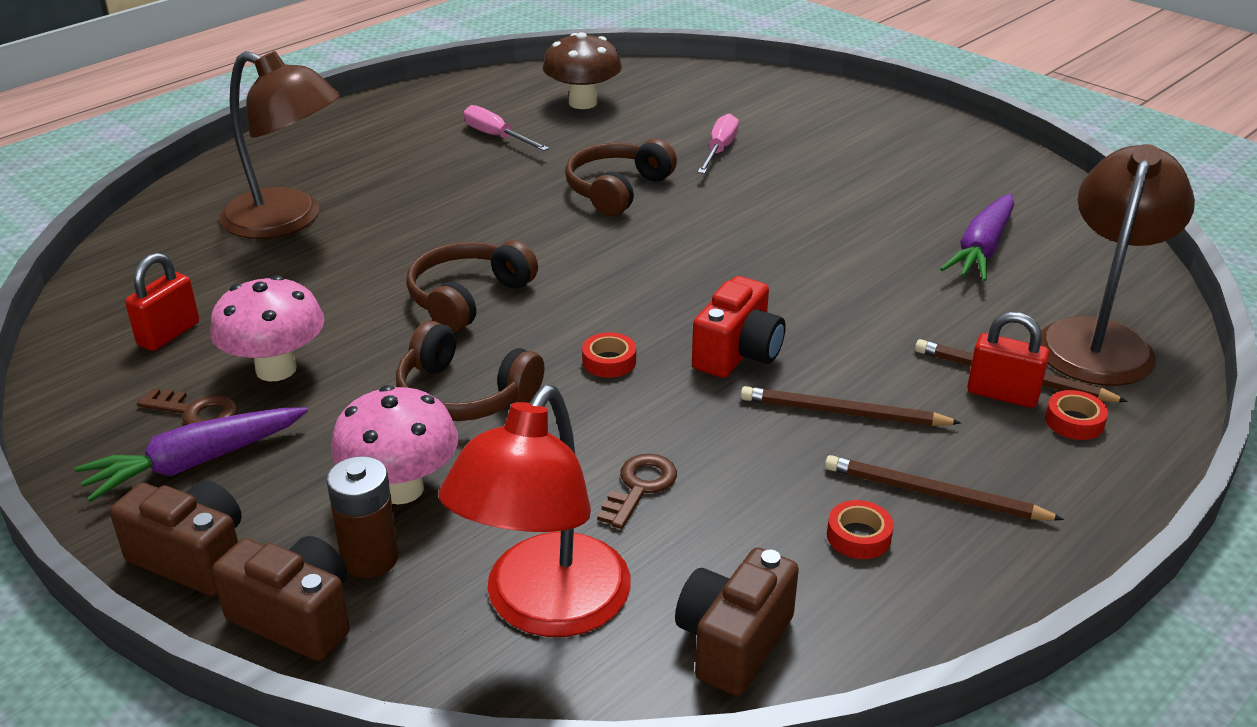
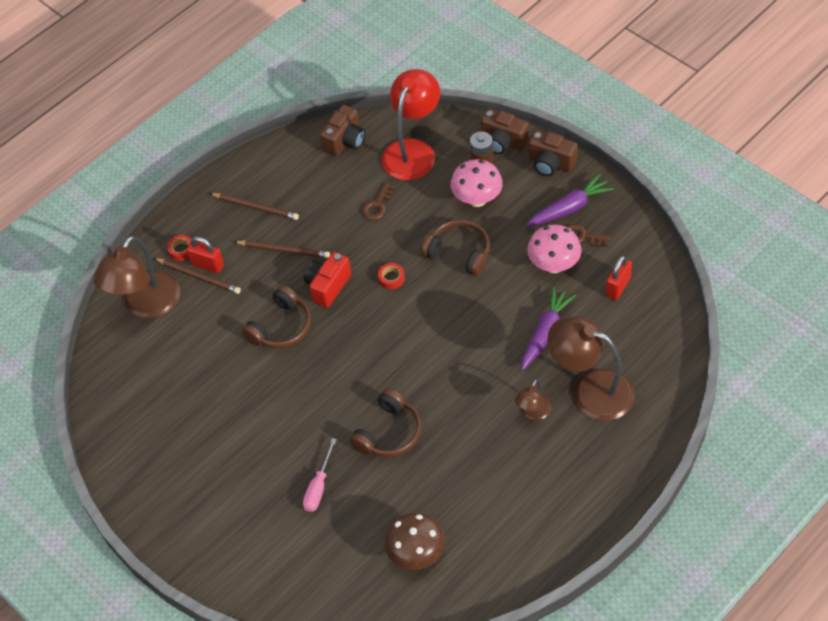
camera: 175 degrees left, 20 degrees up
(389, 202) = (533, 413): none -> brown lamp
(468, 298) = (468, 322): brown headphones -> brown headphones (281, 327)
(497, 137) = (475, 499): pink screwdriver -> none
(858, 536) = (291, 186): red tape -> none
(981, 249) = (178, 379): purple carrot -> purple carrot (545, 333)

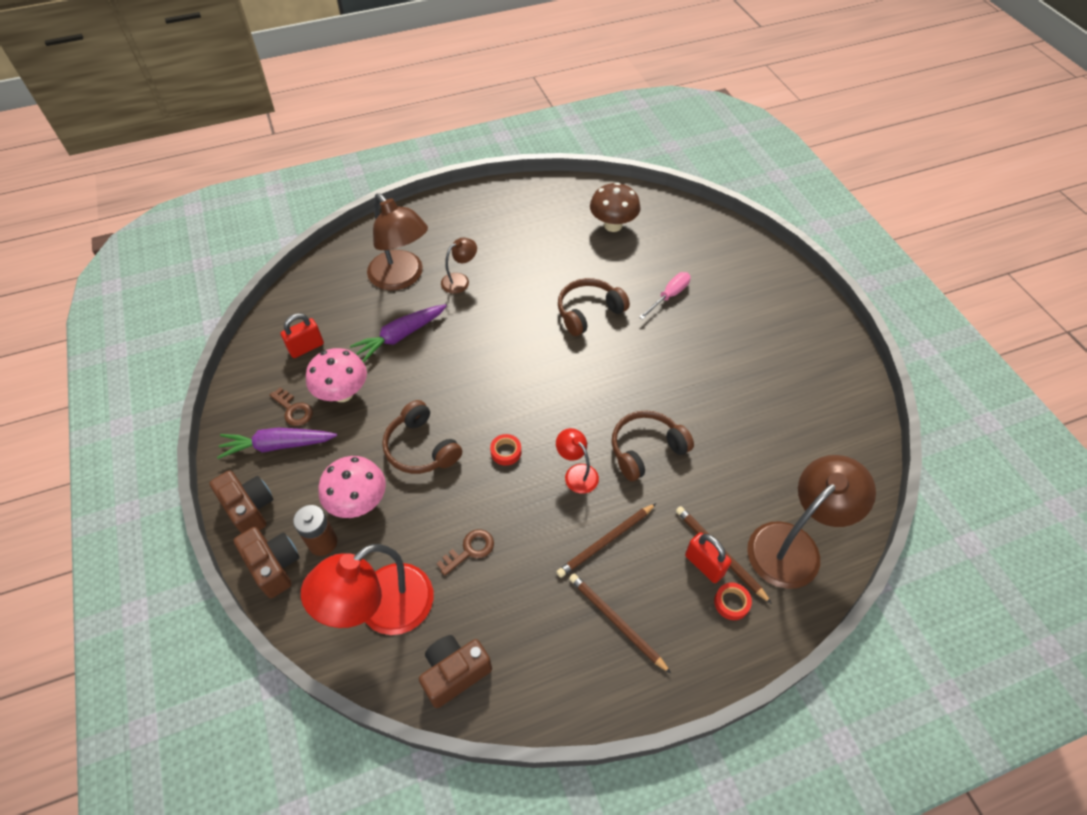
camera: 160 degrees left, 0 degrees up
(284, 250) = (606, 541): brown pencil -> brown pencil turned 75 degrees counterclockwise
(328, 286) = (577, 473): red camera -> red lamp

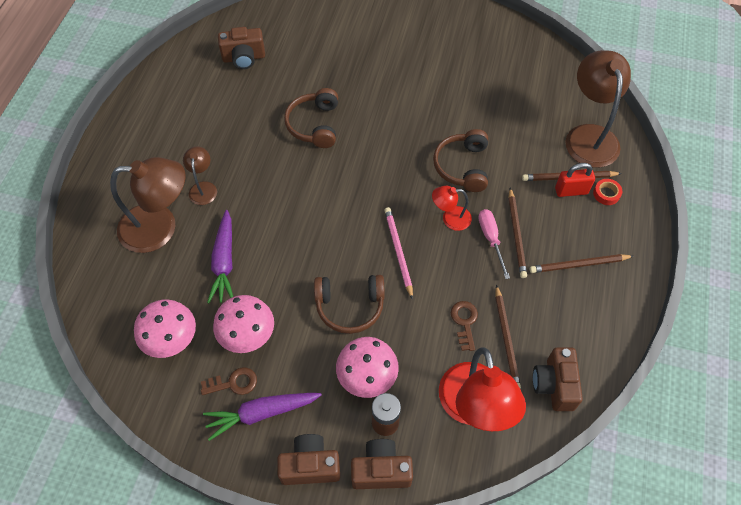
camera: 55 degrees left, 5 degrees up
(278, 445) = (262, 413): purple carrot -> purple carrot turned 45 degrees clockwise
(306, 347) = (172, 340): red padlock -> pink mushroom
(477, 598) = (506, 339): none -> brown pencil
(506, 452) = (398, 252): red tape -> pink pencil
(613, 225) = (244, 58): brown mushroom -> brown camera
(669, 296) = (343, 69): pink screwdriver -> pink screwdriver (491, 239)

